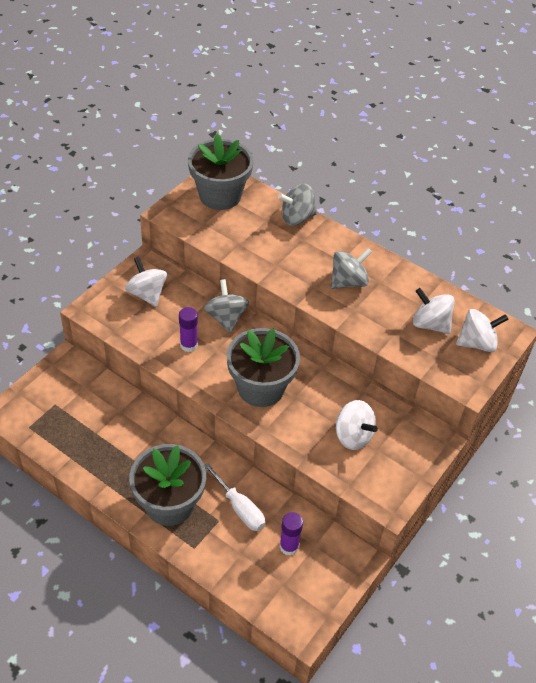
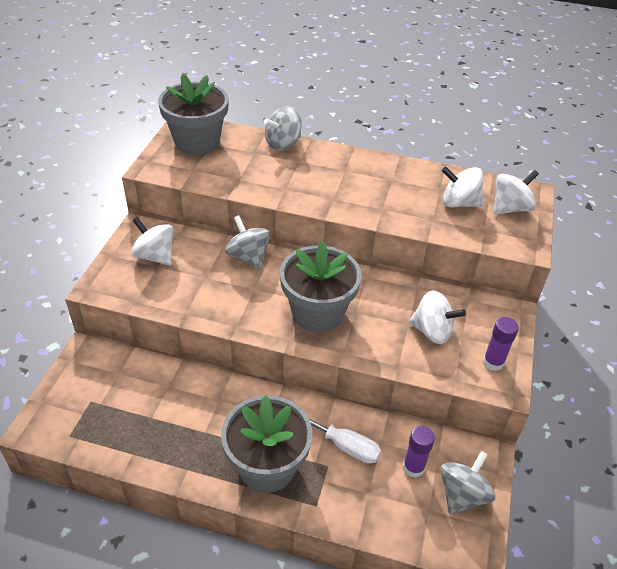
camera: 20 degrees left, 5 degrees down
(189, 345) = (222, 293): purple glue stick -> purple glue stick (493, 362)
(348, 282) = (363, 186): grey spinning top -> grey spinning top (462, 494)

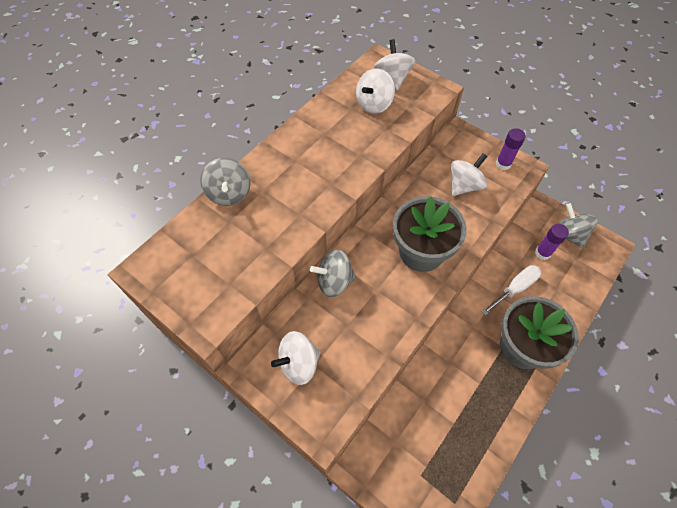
camera: 65 degrees left, 15 degrees up
(197, 142) = (182, 267): grey flower pot -> none

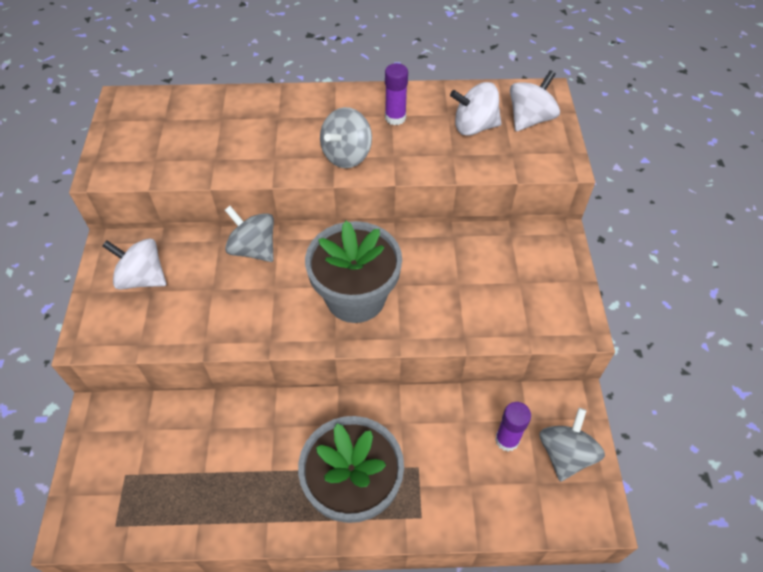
camera: 50 degrees right, 5 degrees down
(229, 193) = (251, 99): grey spinning top -> grey spinning top (347, 155)
(464, 186) = (486, 284): white spinning top -> none
(503, 164) = (560, 303): purple glue stick -> purple glue stick (395, 118)
(514, 289) = (426, 437): white screwdriver -> none

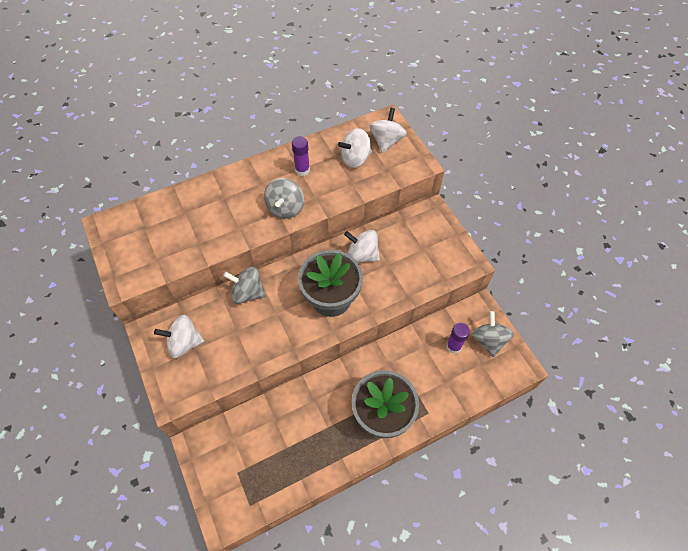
camera: 25 degrees left, 5 degrees up
(428, 258) = (362, 255): none -> white spinning top

